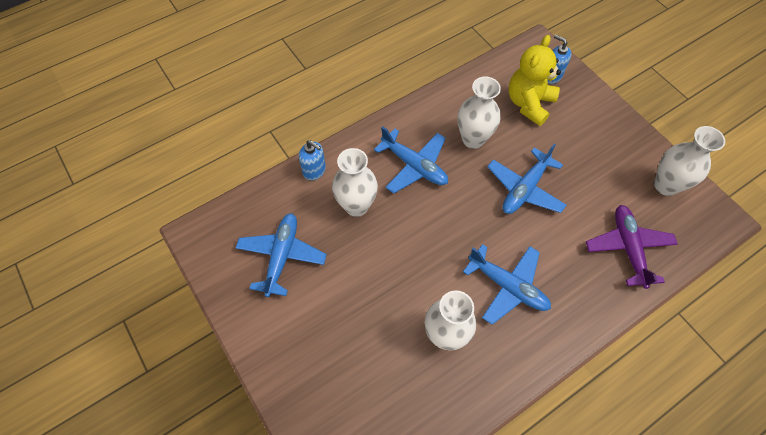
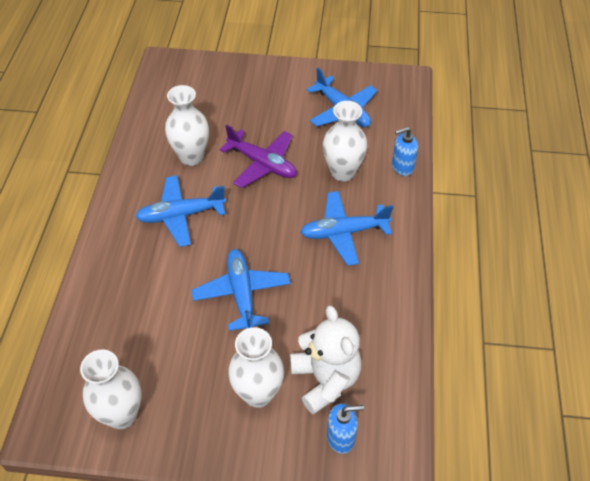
camera: 130 degrees right, 10 degrees down
(473, 139) = (329, 296): white vase -> white vase (258, 394)
(529, 103) = (325, 380): yellow teddy bear -> white teddy bear
(628, 248) = (113, 321): purple plane -> purple plane (262, 164)

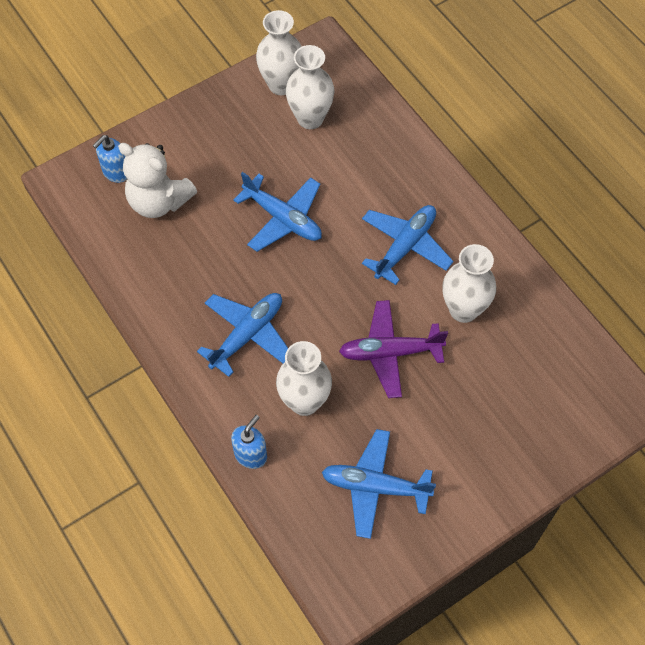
camera: 140 degrees right, 10 degrees up
(258, 394) = (200, 159): white vase -> white vase (310, 118)

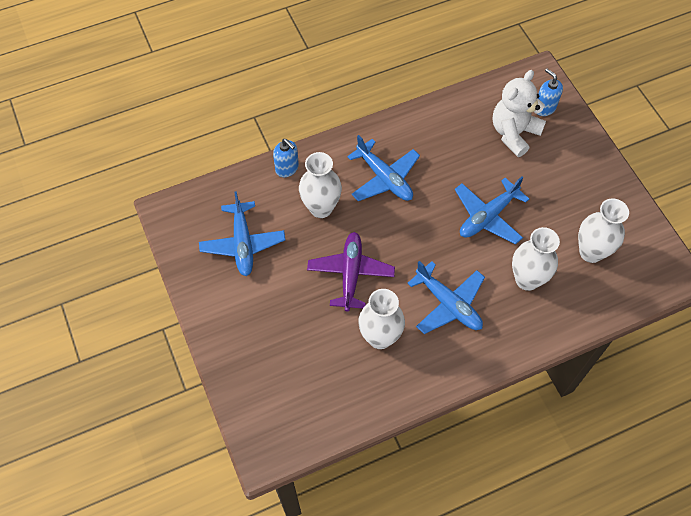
camera: 100 degrees right, 0 degrees up
(281, 85) = (630, 235): white vase -> white vase (527, 279)
(375, 487) = (243, 243): blue plane -> blue plane turned 150 degrees clockwise

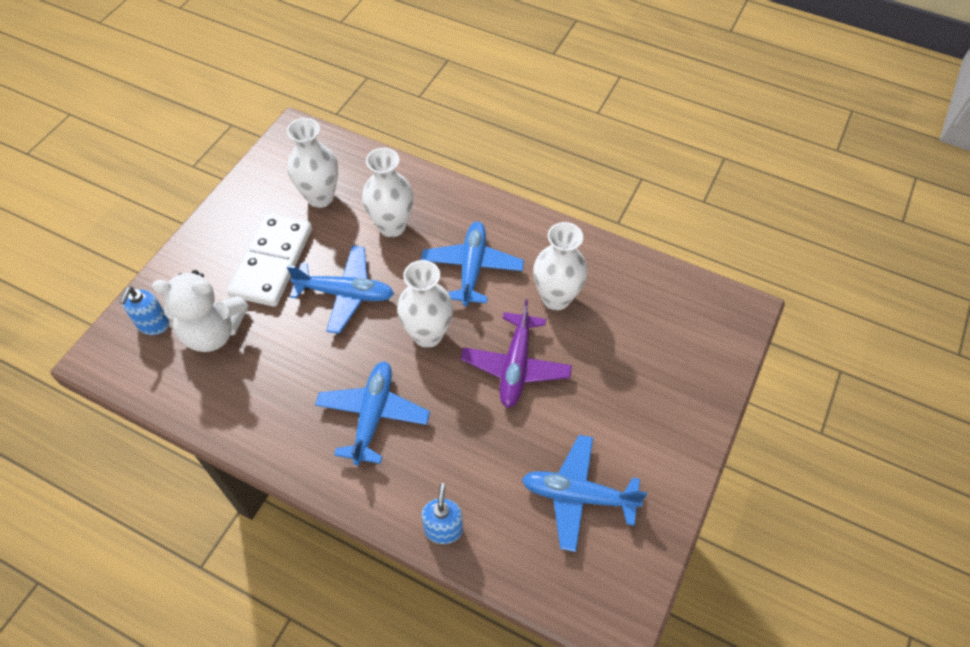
camera: 130 degrees left, 5 degrees down
(243, 243) = (578, 496): blue plane -> blue plane turned 120 degrees counterclockwise
(321, 208) = (465, 450): white vase -> white vase (427, 335)
(350, 274) = (516, 366): purple plane -> purple plane turned 45 degrees counterclockwise
(549, 191) = (272, 262): none -> white domino

